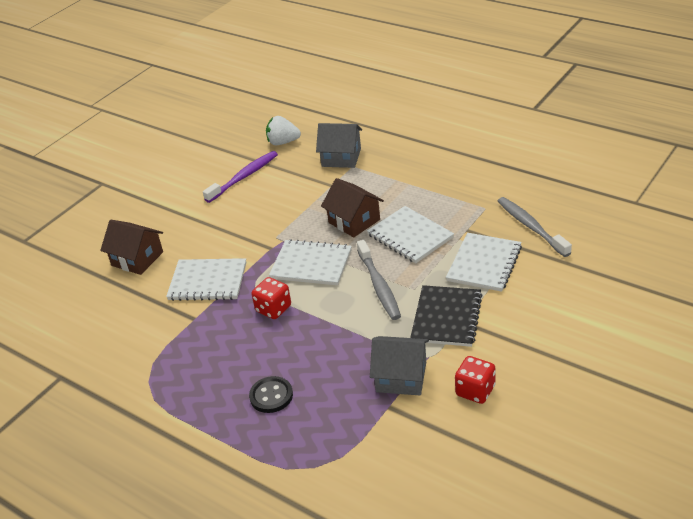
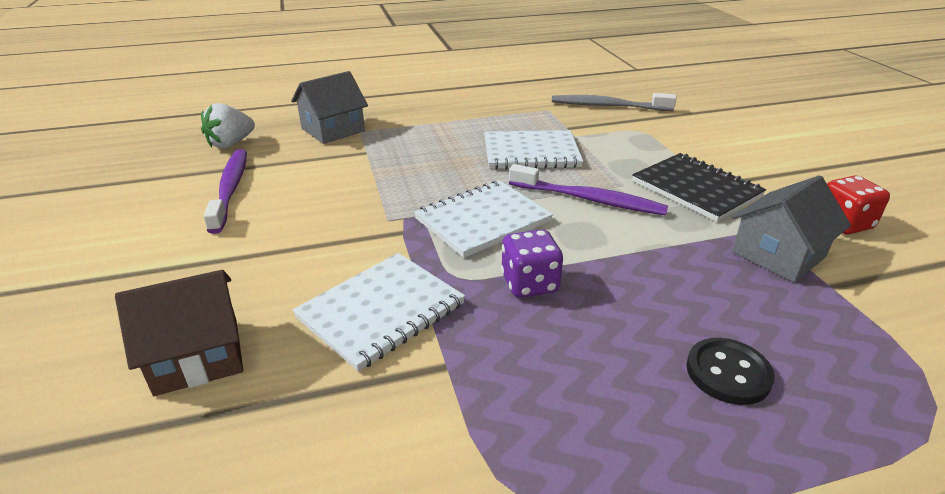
camera: 55 degrees left, 5 degrees down
(273, 309) = (529, 284): red dice -> purple dice
(354, 221) = (452, 166): brown house -> none
(379, 286) = (589, 199): grey toothbrush -> purple toothbrush
(484, 264) = (632, 141): white notebook -> none

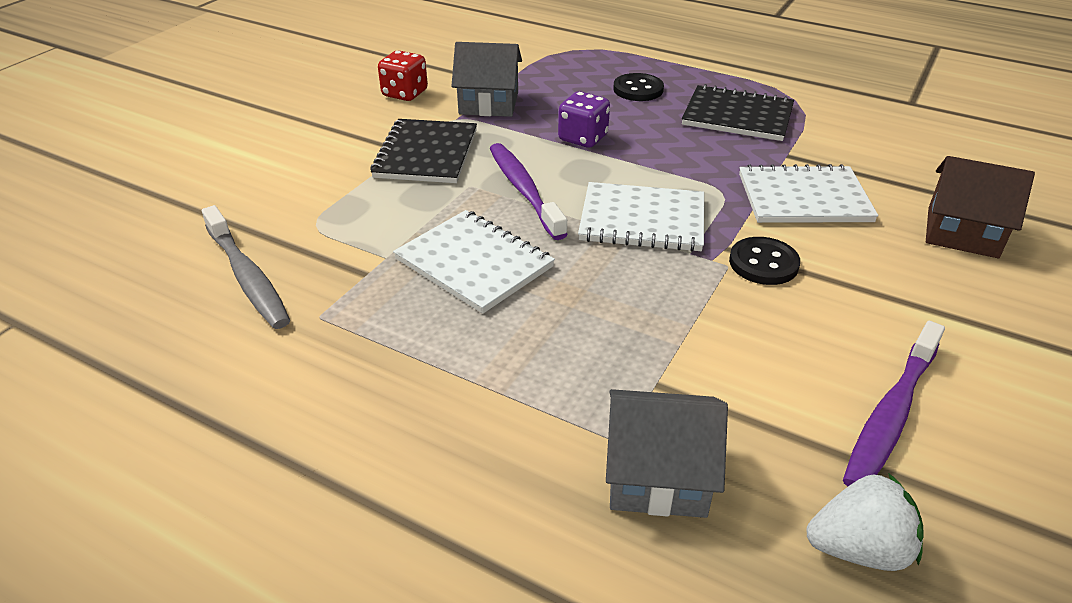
camera: 135 degrees left, 5 degrees up
(365, 233) = (763, 263): none -> black button
(529, 284) = (676, 164): purple dice -> purple dice (583, 138)
(567, 402) = (737, 116): none -> black notebook

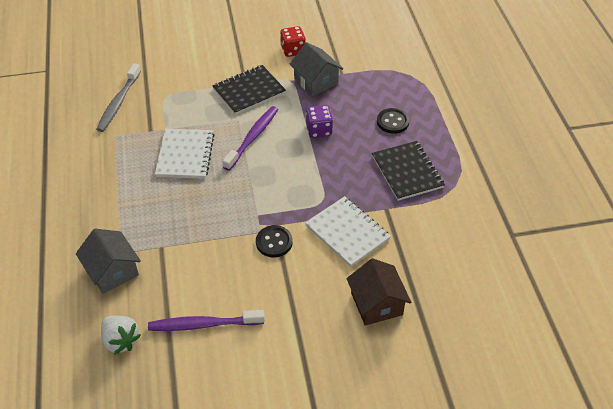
camera: 50 degrees right, 10 degrees up
(642, 220) = (268, 187): white notebook -> none

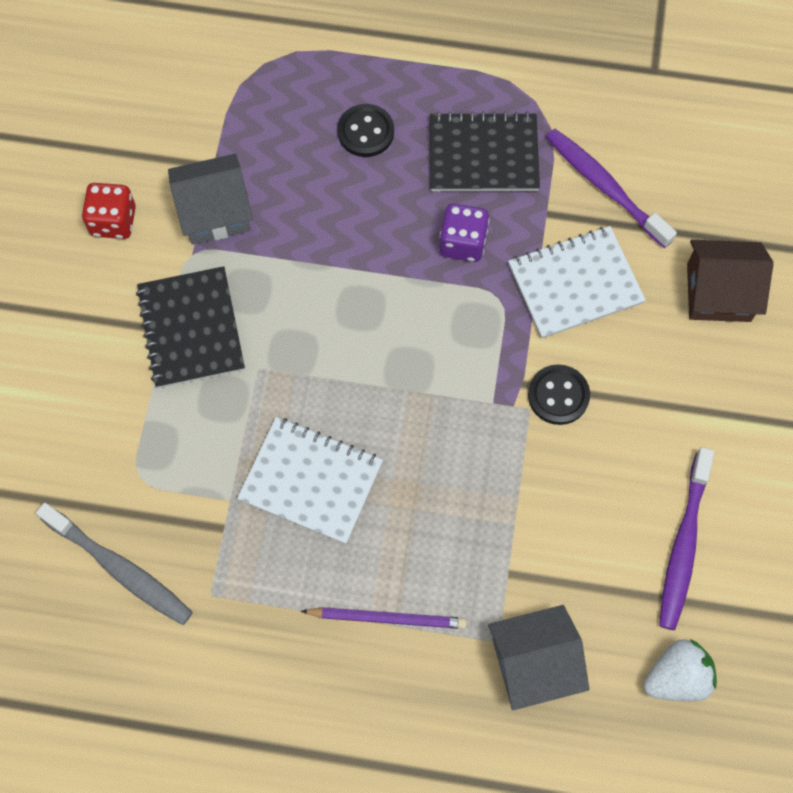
camera: 70 degrees left, 20 degrees up
(121, 204) = (387, 618): none -> purple pencil
(252, 137) = (313, 358): purple toothbrush -> purple toothbrush (605, 187)
(319, 130) = (338, 248): purple dice -> purple dice (462, 243)

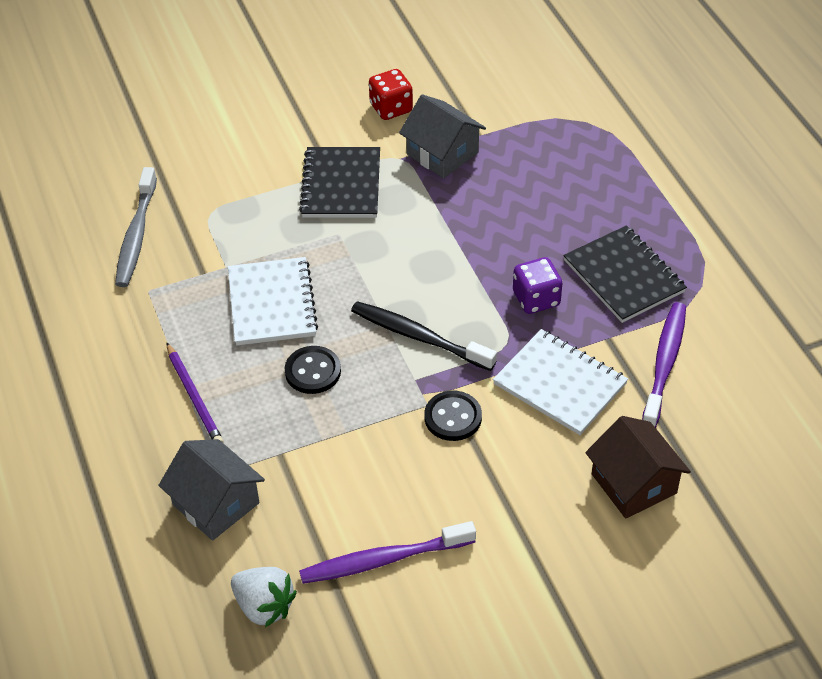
camera: 60 degrees right, 20 degrees down
(191, 329) = (341, 185): black notebook -> black notebook turned 45 degrees counterclockwise
(365, 132) = (580, 201): black button -> black button (313, 371)
(443, 370) = (419, 337): none -> black toothbrush

